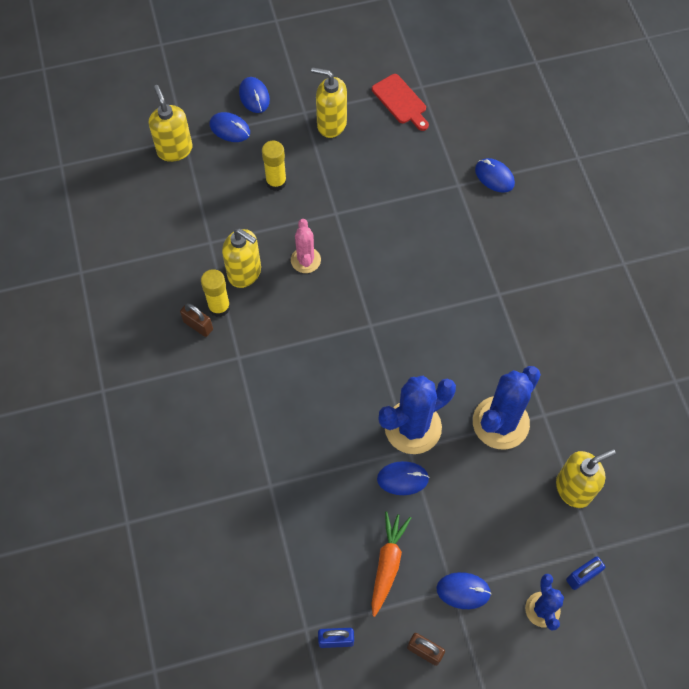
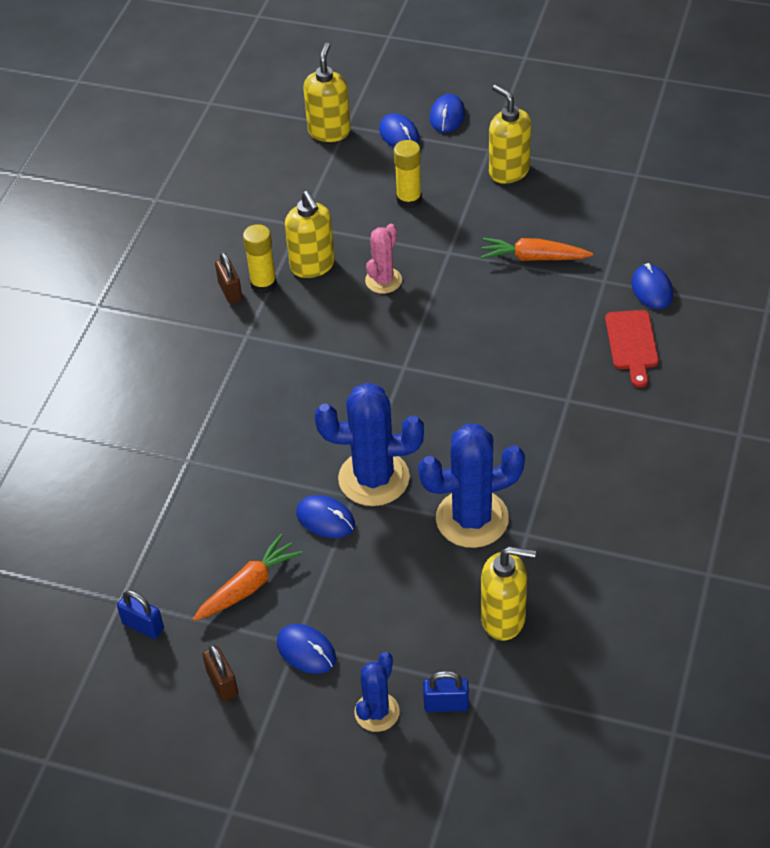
camera: 35 degrees right, 15 degrees down
(398, 189) = (533, 258): none -> orange carrot
(400, 101) = (602, 179): red cutting board -> red cutting board (632, 344)

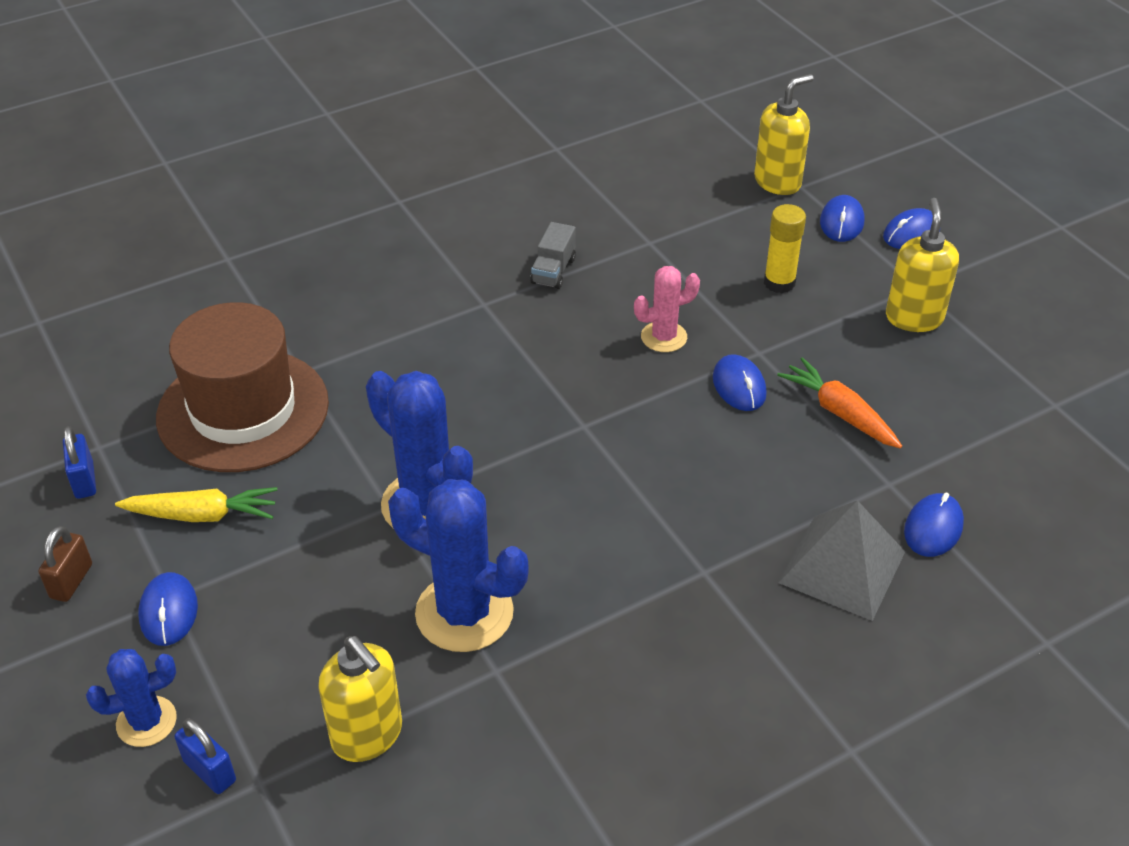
camera: 40 degrees right, 5 degrees down
(184, 510) = (243, 410): none -> brown hat
(230, 291) = (518, 258): brown padlock -> none
(248, 586) = (202, 515): orange carrot -> yellow carrot
(263, 284) = (553, 271): yellow glue stick -> grey truck
(312, 266) = (616, 283): yellow soap dispenser -> none
(325, 519) = (339, 508): blue mouse -> blue mouse (739, 386)
(632, 344) = (842, 567): red cutting board -> grey pyramid

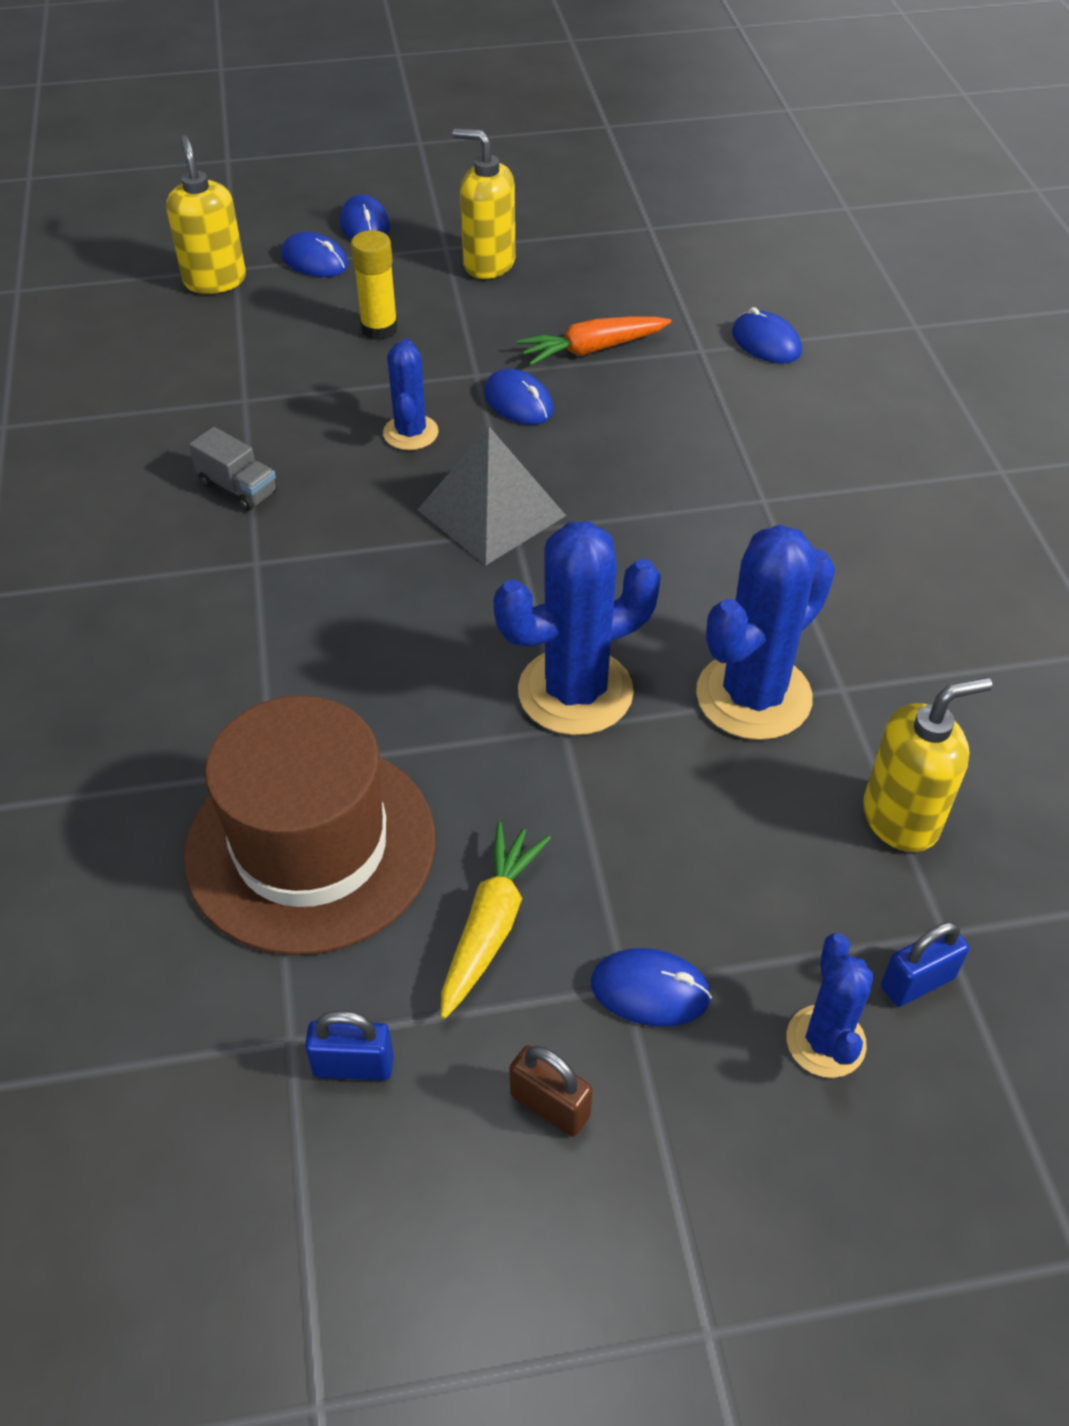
camera: 70 degrees left, 5 degrees up
(664, 337) = (410, 433): pink cactus -> blue cactus
(739, 386) = (518, 402): blue mouse -> blue mouse turned 45 degrees clockwise
(842, 567) = (791, 410): grey pyramid -> grey pyramid (491, 512)

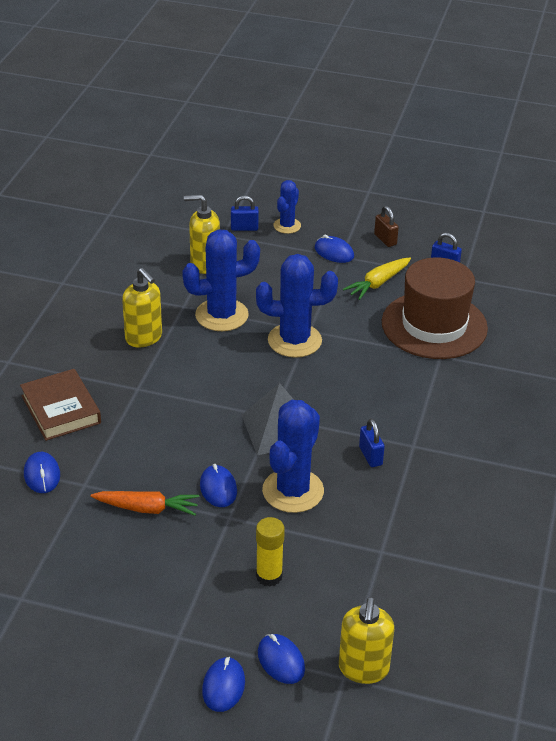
camera: 155 degrees left, 10 degrees down
(238, 488) = (407, 491): grey truck -> none
(319, 521) = (370, 456): none -> blue padlock
(410, 433) = (293, 491): blue cactus -> blue cactus, size x1.76
(488, 264) = (159, 607): yellow soap dispenser -> yellow soap dispenser (144, 338)
(839, 429) = (61, 409): none -> brown book

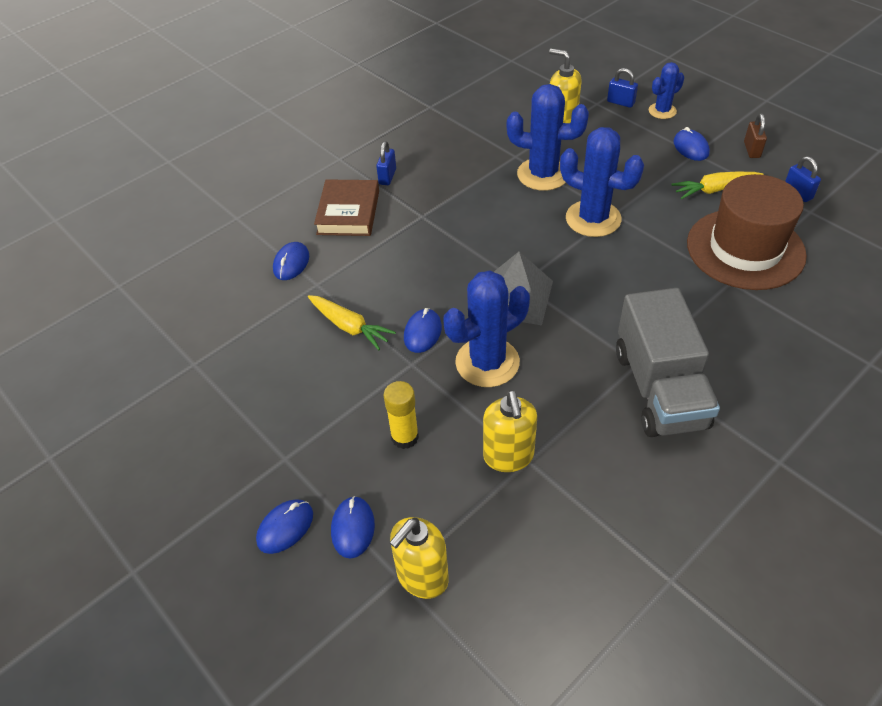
camera: 35 degrees right, 10 degrees up
(144, 338) = (461, 173): yellow soap dispenser -> yellow soap dispenser (508, 456)
(147, 508) = (349, 327): orange carrot -> yellow carrot
(370, 456) = (586, 357): blue padlock -> blue padlock (387, 177)
(442, 458) = (659, 389): none -> grey truck

